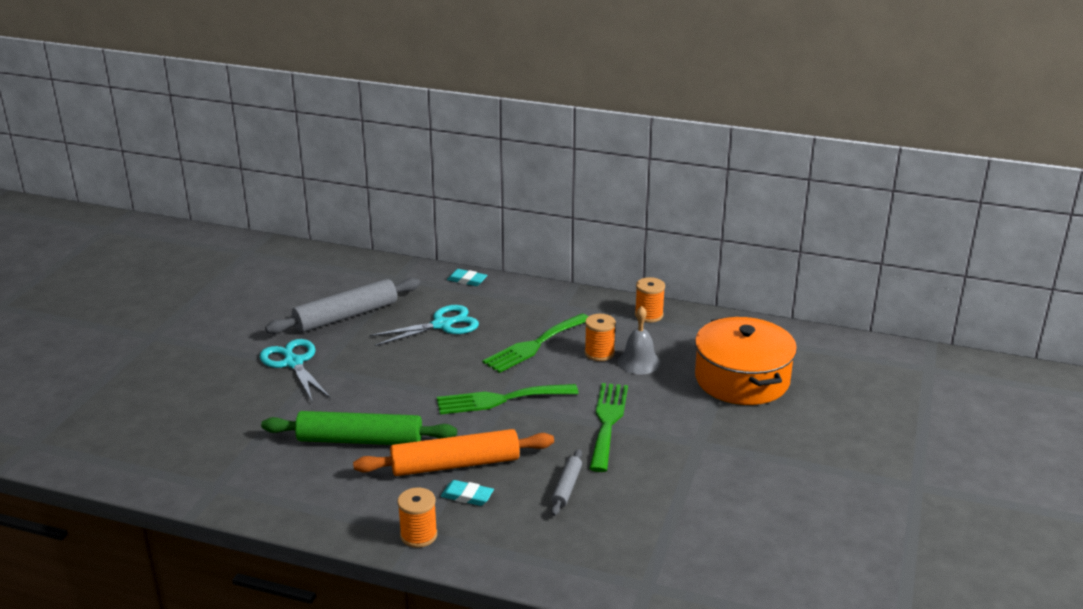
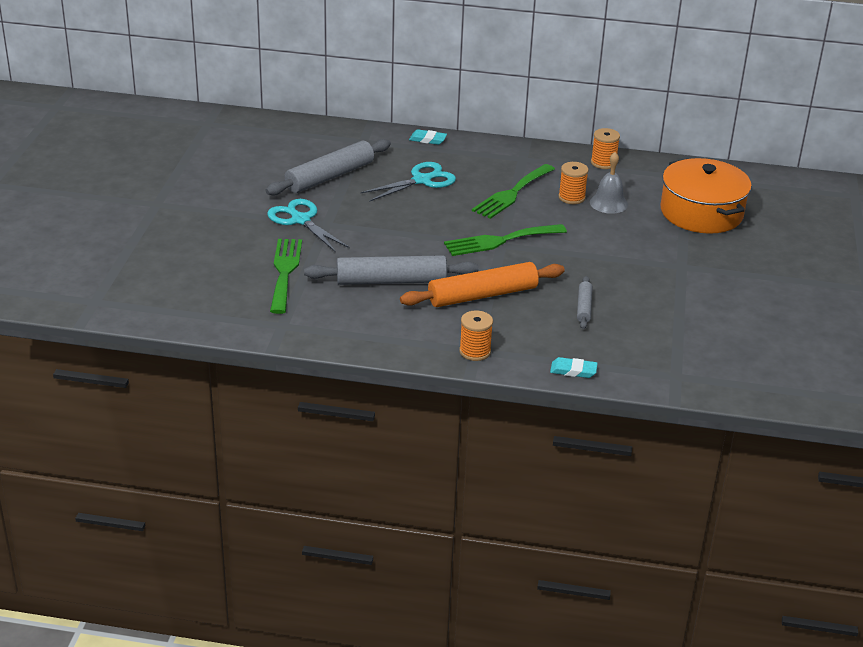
camera: 10 degrees left, 5 degrees up
(360, 440) = (391, 281): green rolling pin -> grey rolling pin
(467, 496) = (503, 319): turquoise eraser -> turquoise eraser (573, 370)
(607, 422) = (599, 254): green fork -> green fork (285, 272)

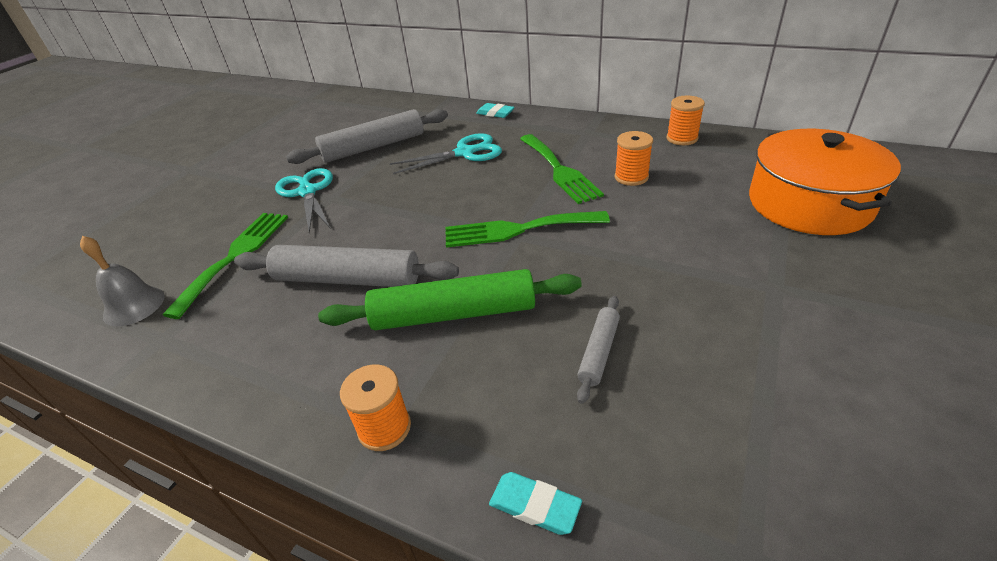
camera: 20 degrees right, 5 degrees up
(483, 295) = (454, 314): orange rolling pin -> green rolling pin
(512, 193) = (559, 170): green fork -> green fork turned 75 degrees counterclockwise
(608, 203) = (678, 186): grey bell -> grey bell (134, 306)

